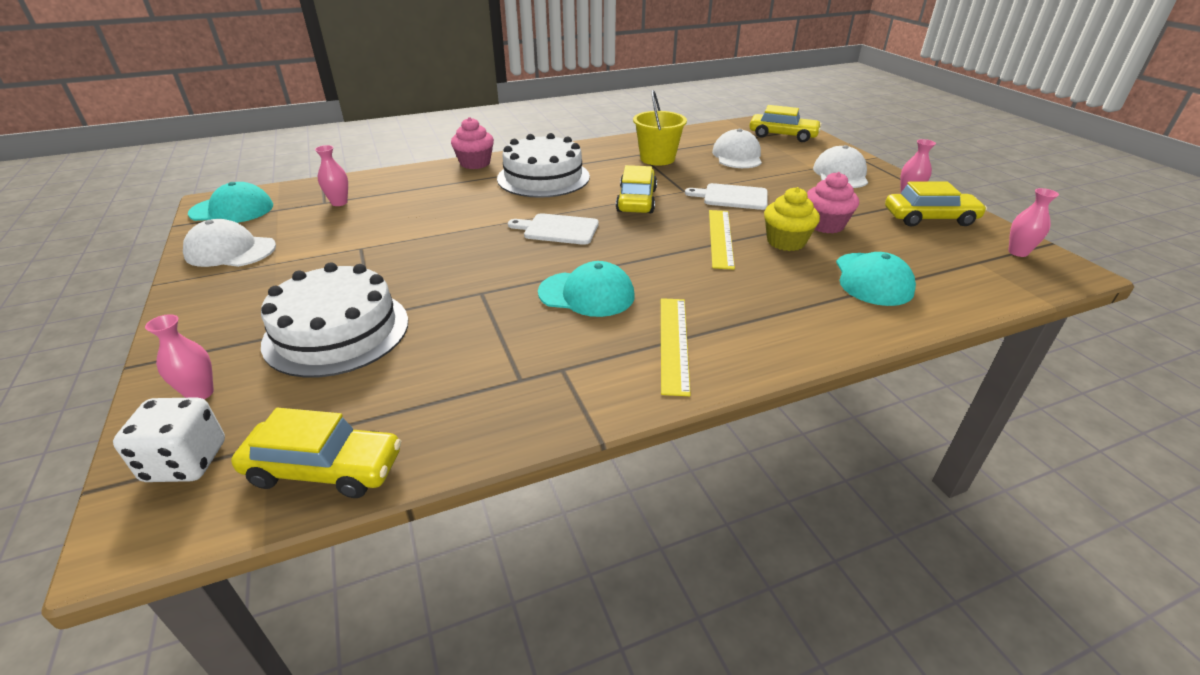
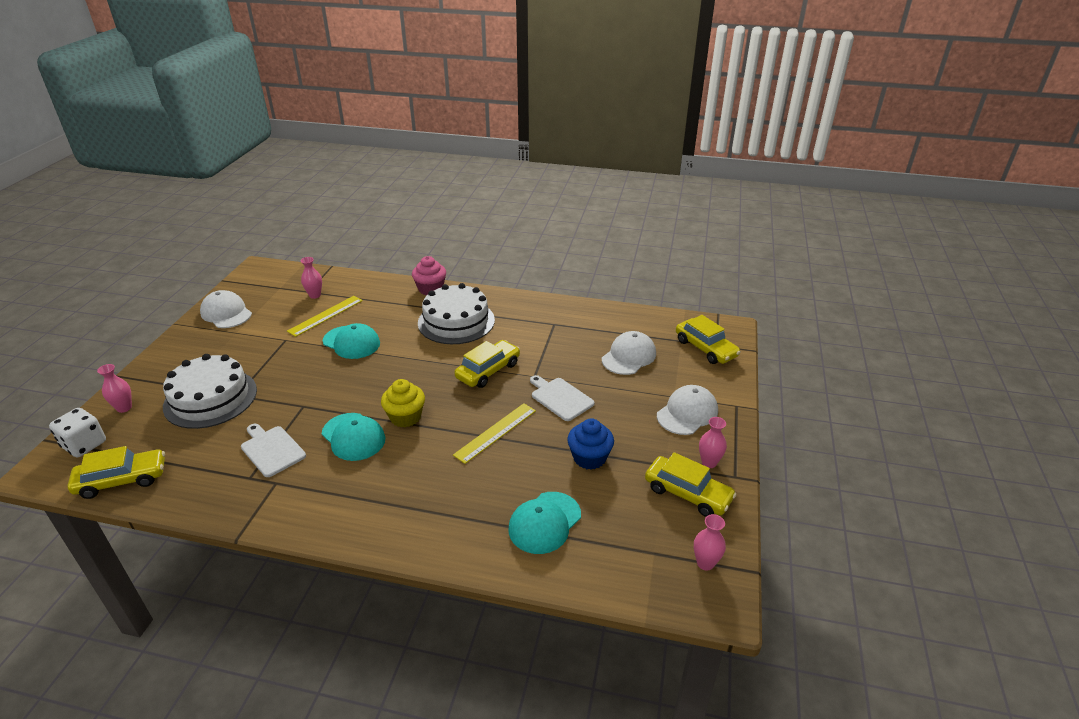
camera: 35 degrees right, 0 degrees up
(232, 210) = (258, 278): turquoise cap -> turquoise cap (351, 342)
(324, 469) = (122, 480): yellow car -> yellow car turned 60 degrees counterclockwise
(558, 229) = (405, 375): white cutting board -> white cutting board (272, 449)
(657, 158) = (561, 334): yellow bucket -> none
(673, 343) = (351, 499): yellow ruler -> yellow ruler (325, 315)
(786, 242) = (535, 458): yellow cupcake -> yellow cupcake (405, 417)
(825, 225) = (589, 458): pink cupcake -> blue cupcake

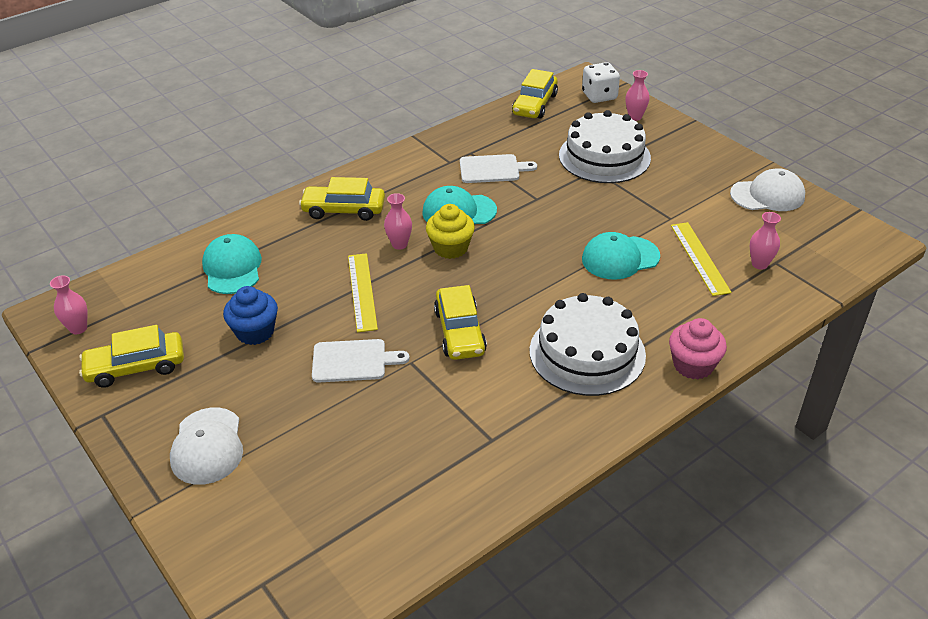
camera: 130 degrees right, 5 degrees up
(629, 356) = (349, 467): white cap -> none
(705, 348) = (271, 564): yellow car -> yellow car (344, 210)
(709, 463) = (138, 409): pink vase -> pink vase (399, 244)

